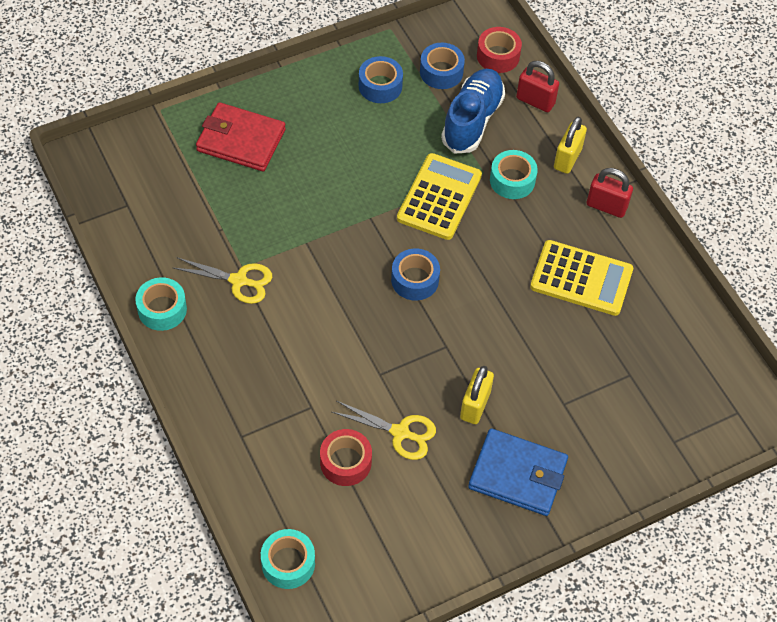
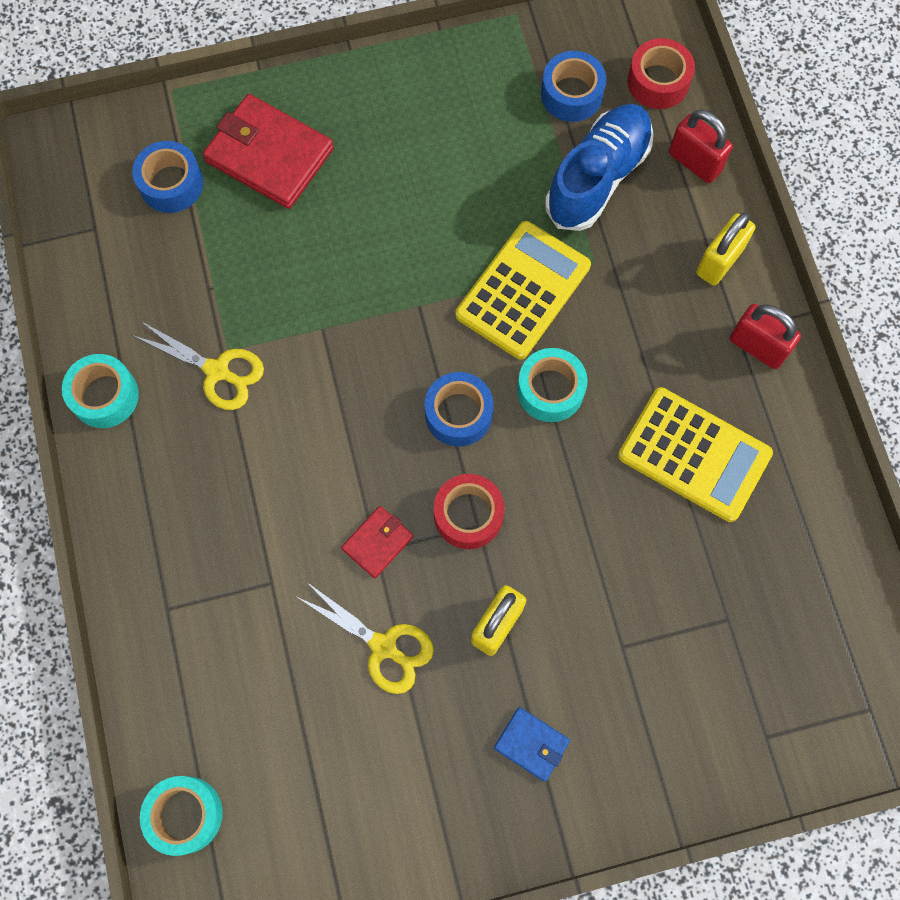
camera: 15 degrees right, 15 degrees up
(345, 462) = (298, 677): red tape -> red tape (468, 515)
(379, 369) = (377, 542): none -> red wallet
(380, 86) = (480, 102): blue tape -> blue tape (171, 184)
(512, 180) = (632, 282): turquoise tape -> turquoise tape (550, 390)
(517, 474) = (531, 744): blue wallet -> blue wallet, size x0.51

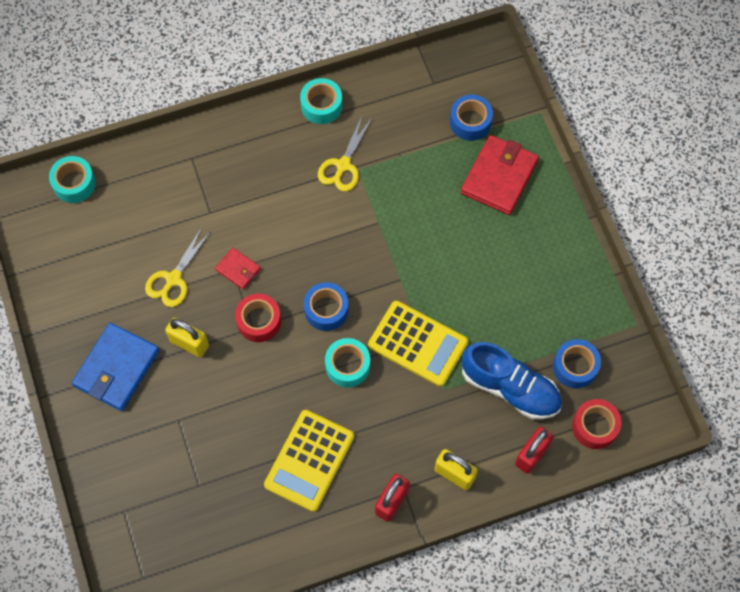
camera: 85 degrees right, 5 degrees down
(531, 744) = (117, 368): blue wallet -> blue wallet, size x1.96

